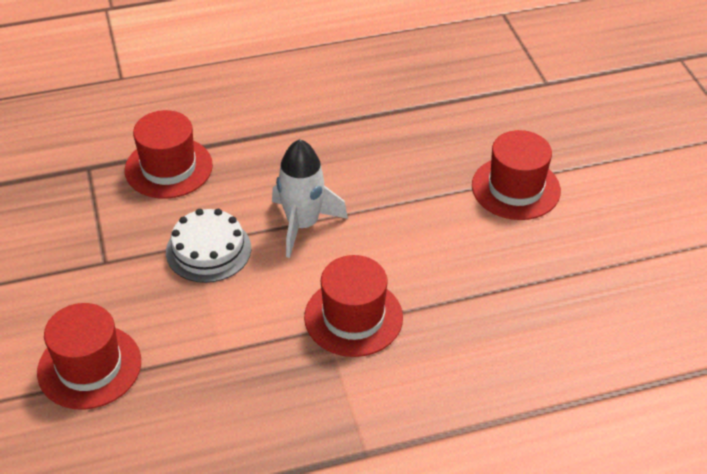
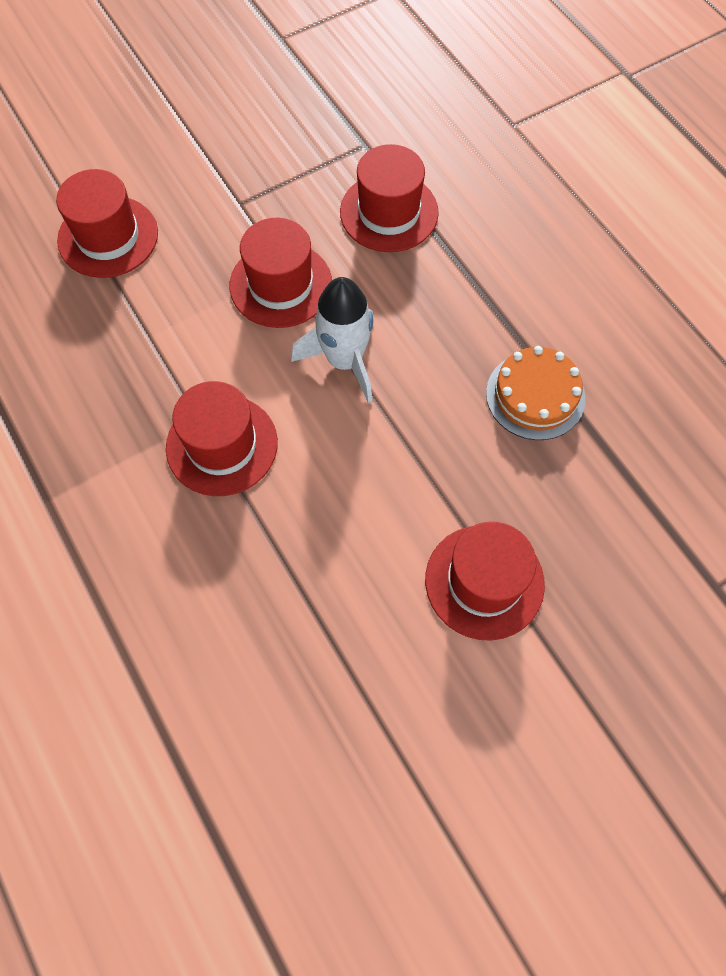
camera: 75 degrees right, 20 degrees up
(208, 250) = (281, 284): white cake -> red hat
(376, 127) = (535, 395): none -> orange cake

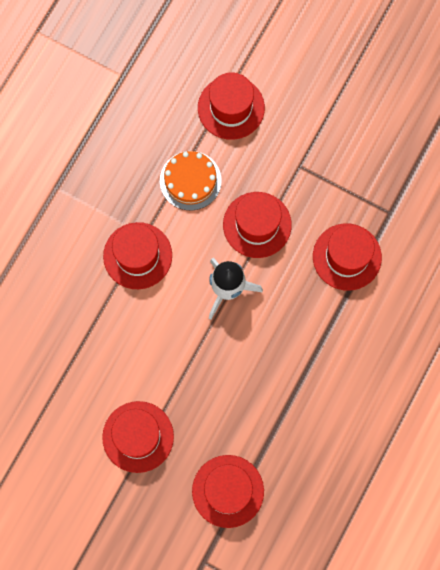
camera: 60 degrees right, 10 degrees up
(535, 395) = (267, 408): orange cake -> orange cake (190, 180)
(626, 502) = (228, 491): none -> red hat

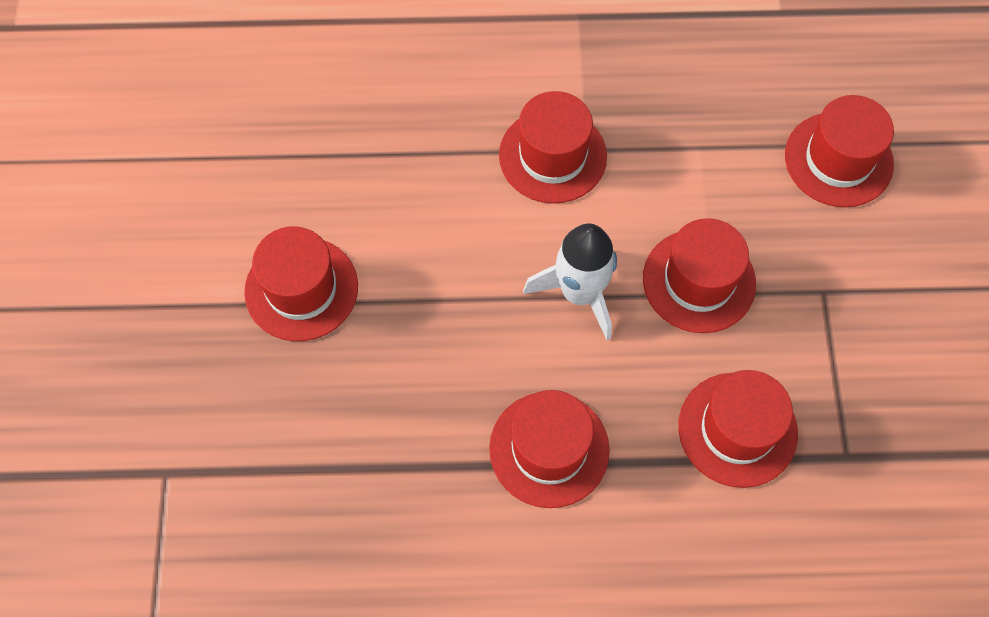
camera: 60 degrees right, 10 degrees down
(190, 180) = (700, 164): orange cake -> none
(228, 491) = (287, 450): red hat -> red hat (549, 449)

